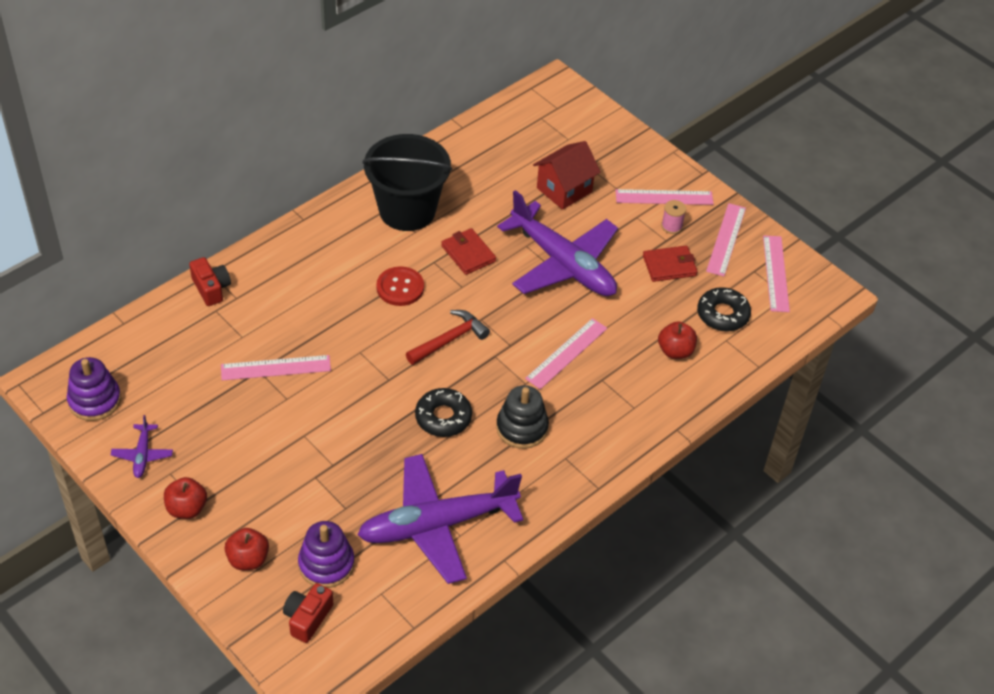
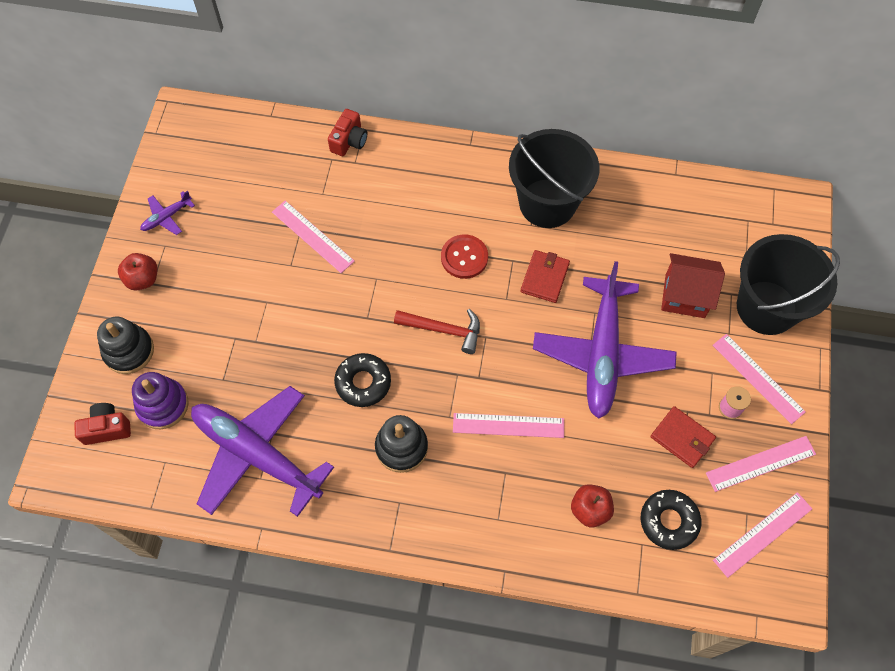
camera: 55 degrees right, 15 degrees up
(95, 400) = (189, 153): purple stacking toy -> none
(248, 559) = (129, 351): red apple -> black stacking toy
(617, 156) = (766, 307): none -> black bucket

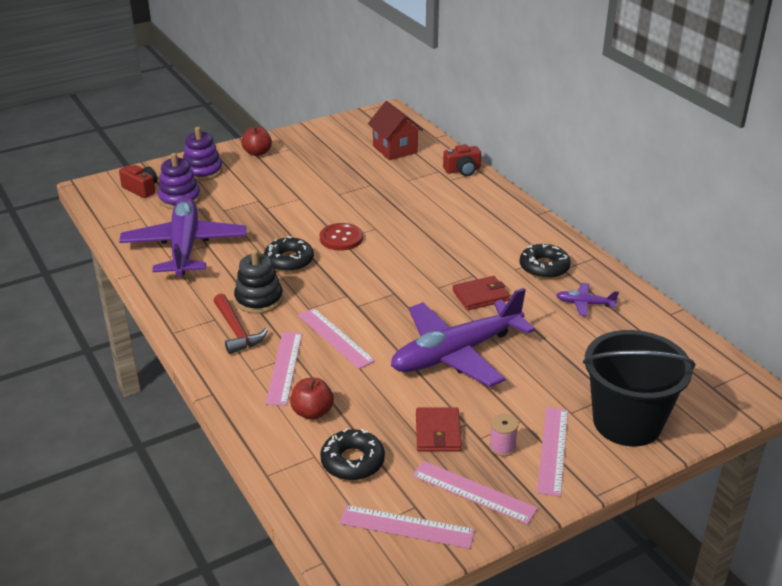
camera: 50 degrees right, 30 degrees down
(129, 351) = (202, 171): black stacking toy -> purple stacking toy
(167, 217) = (311, 140): purple plane -> purple plane (585, 304)
(312, 236) = (371, 191): pink ruler -> pink ruler (284, 368)
(443, 330) = (374, 273): red hammer -> red hammer (236, 331)
(464, 257) = (444, 254): red button -> red button (341, 238)
(547, 203) = (544, 267): black bucket -> black donut
(685, 296) = (569, 371): red house -> red house (395, 149)

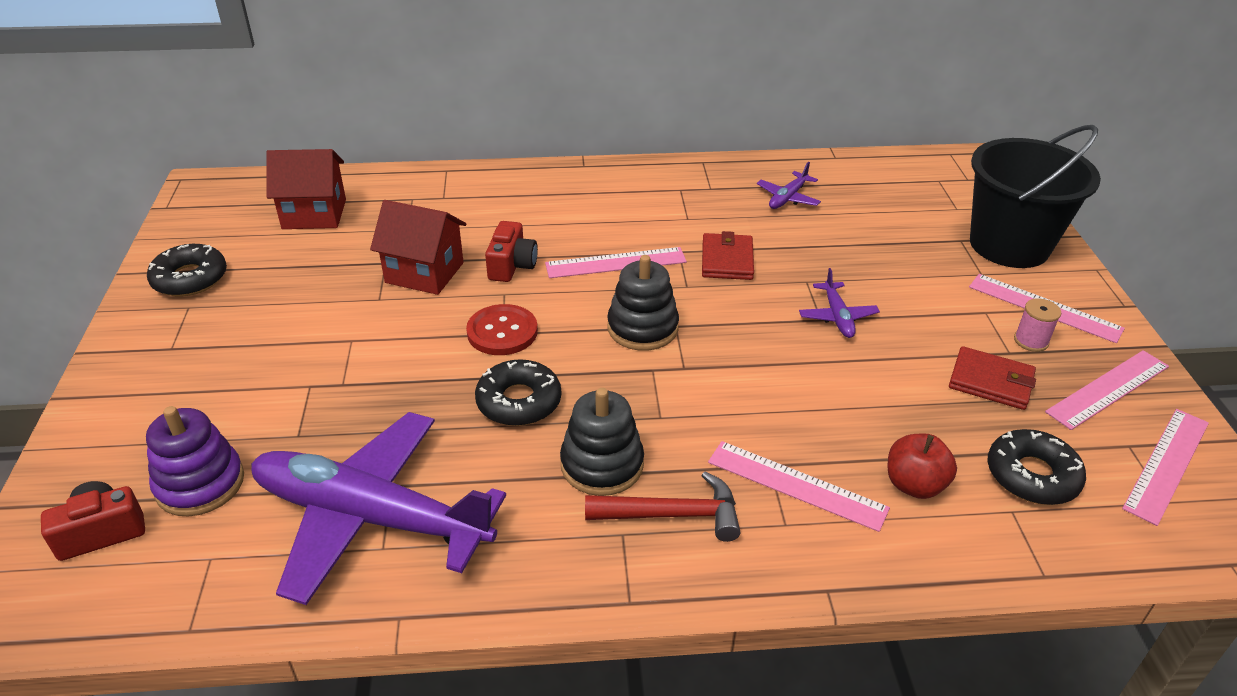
camera: 65 degrees left, 5 degrees up
(202, 171) = (137, 428): purple stacking toy -> none
(257, 153) = (156, 345): red apple -> none
(335, 337) = (749, 411): pink ruler -> pink ruler (616, 263)
(372, 199) = (424, 273): none -> red house
(382, 282) = (642, 328): none -> black stacking toy
(456, 353) = (837, 316): purple plane -> purple plane, size x0.41
(462, 170) = (431, 181): red camera -> red camera (512, 265)
(544, 267) = (699, 198): black donut -> black donut (190, 279)

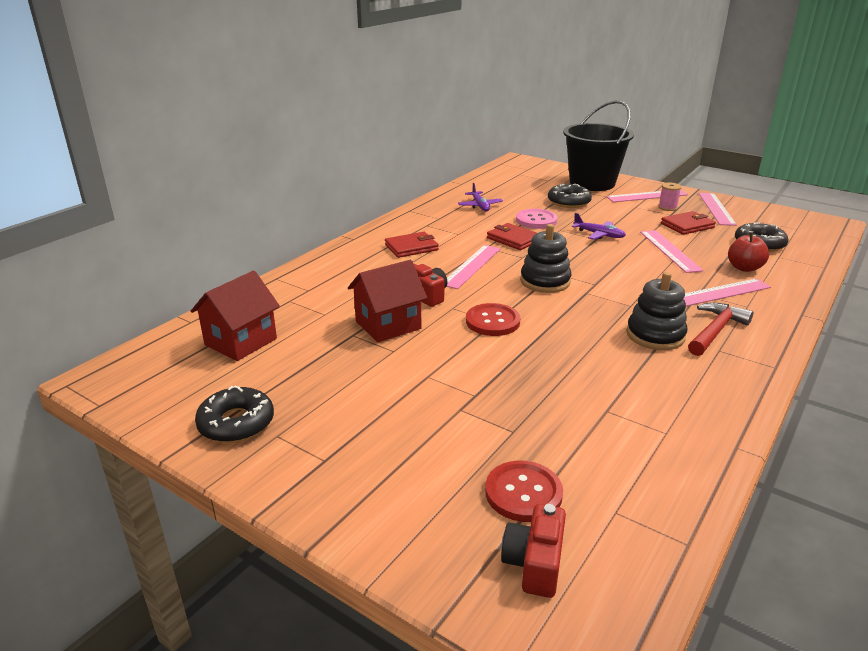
camera: 50 degrees left, 10 degrees down
(200, 484) = (523, 493): purple stacking toy -> red button
(371, 517) = (632, 428): purple plane -> none
(519, 401) = (569, 340): black donut -> black donut (568, 202)
(610, 207) = (411, 247): none -> red wallet
(808, 253) = (536, 220): none -> pink button
(1166, 464) = (774, 219): pink ruler -> pink ruler (669, 251)

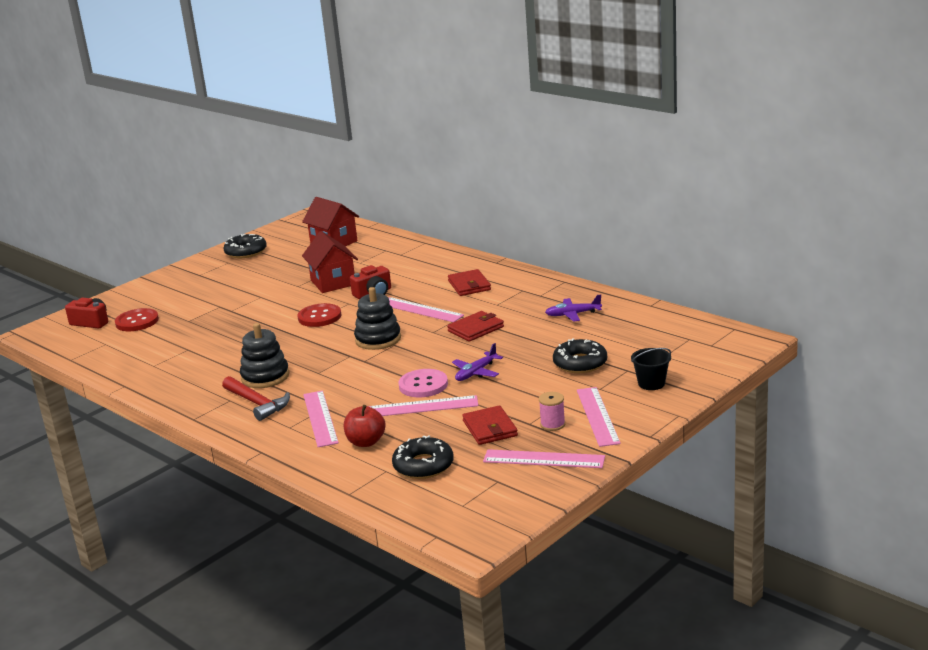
camera: 100 degrees right, 5 degrees down
(536, 220) = (524, 342): pink button -> pink button (423, 385)
(592, 183) = (651, 383): black bucket -> black bucket, size x0.42

